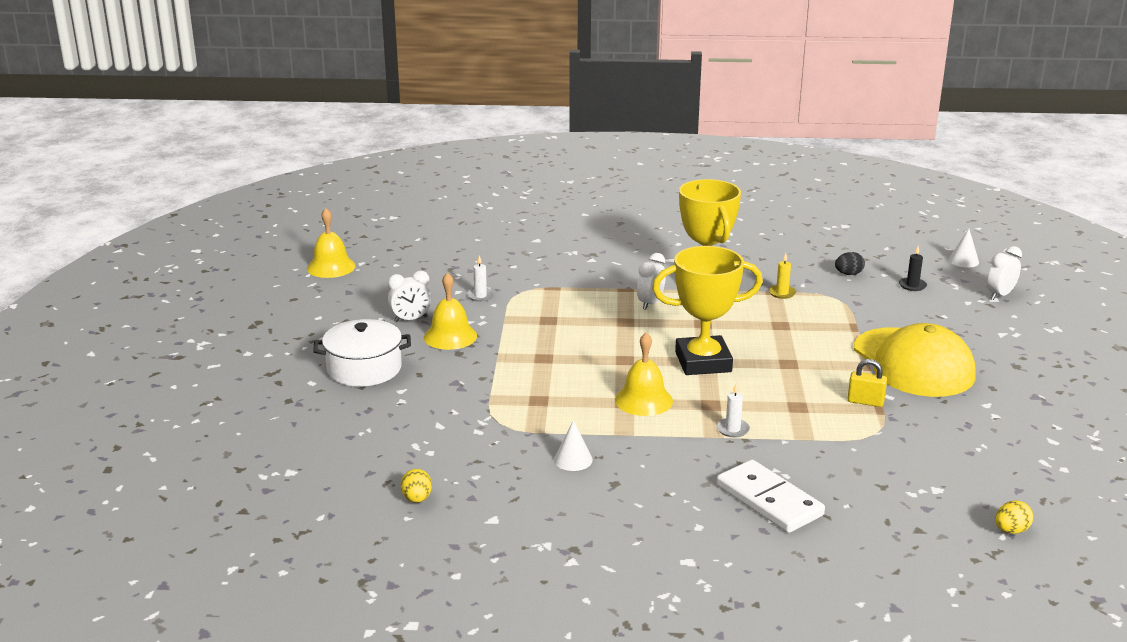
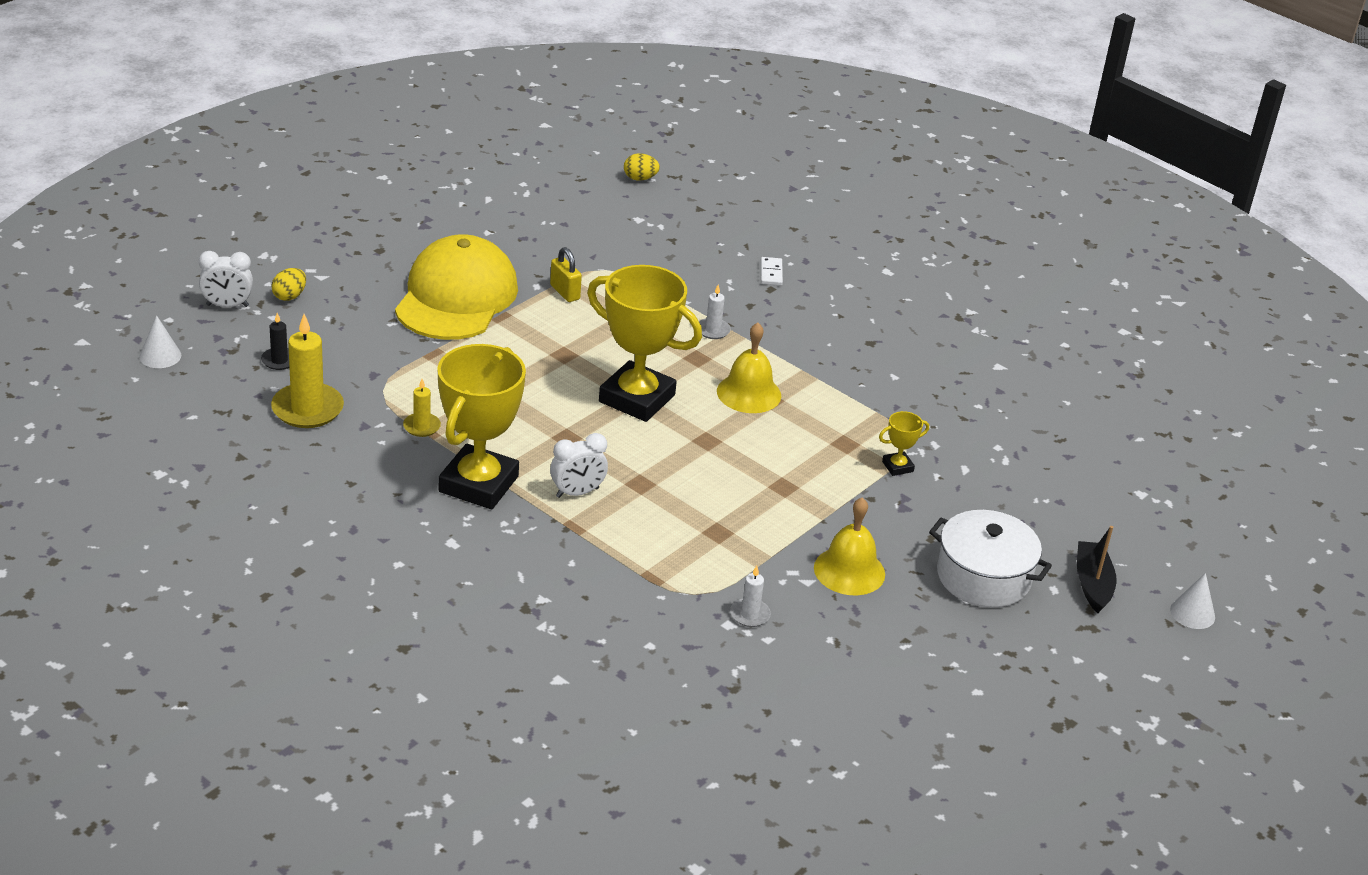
camera: 145 degrees left, 10 degrees up
(287, 396) = (1092, 584): none -> black boat
(331, 267) = (888, 789): yellow bell -> none
(411, 319) = (869, 622): white clock -> none
(417, 499) = (1046, 412): yellow egg -> yellow egg (289, 296)
(487, 404) = (897, 466): none -> yellow trophy
(573, 459) = (881, 376): white cone -> white cone (1192, 613)
(769, 500) = (771, 273): white domino -> white domino, size x0.45
(848, 274) = (307, 409): black egg -> yellow candle

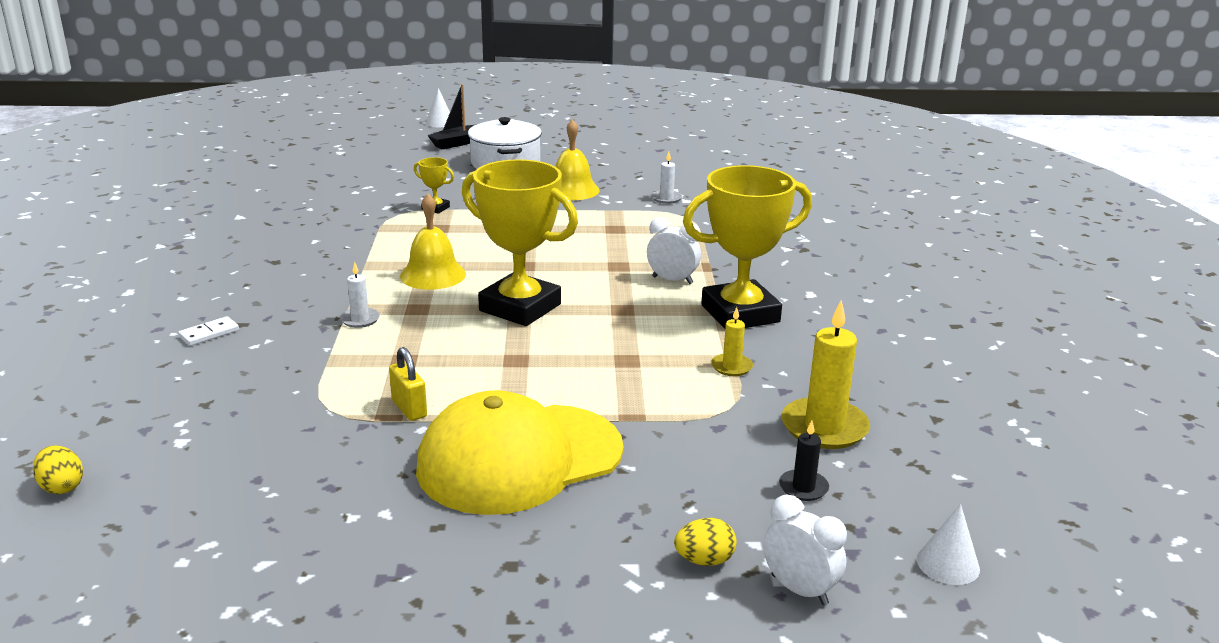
camera: 130 degrees left, 10 degrees down
(565, 292) = (409, 408): yellow padlock -> yellow padlock turned 45 degrees counterclockwise
(637, 398) = (520, 307): yellow trophy -> yellow trophy turned 45 degrees counterclockwise

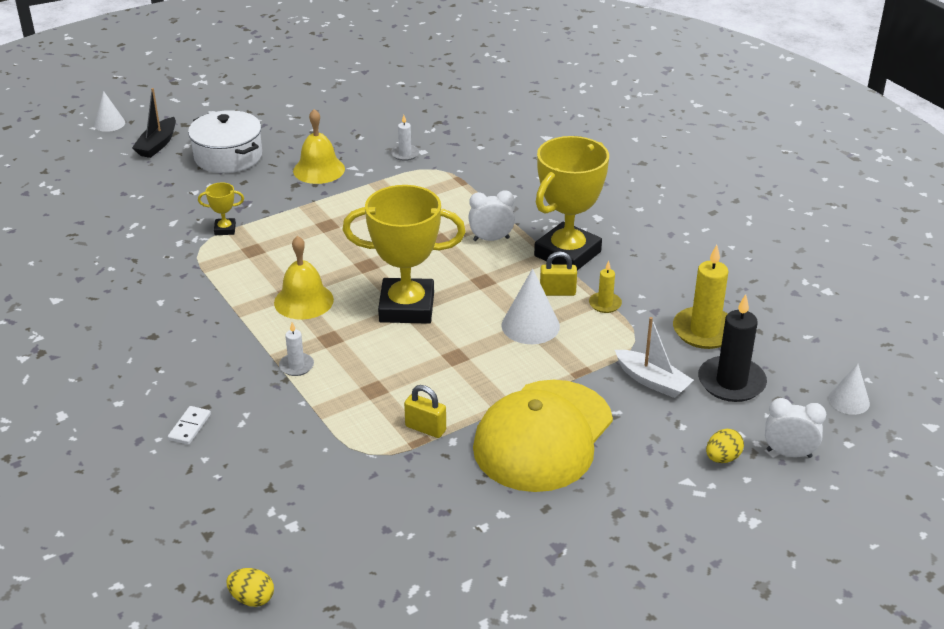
camera: 30 degrees left, 10 degrees up
(626, 360) = (530, 325): none -> white cone
(690, 341) = (557, 292): none -> yellow padlock
(705, 453) = (652, 381): none -> white boat
(803, 488) = (731, 382): black candle -> black candle, size x1.92

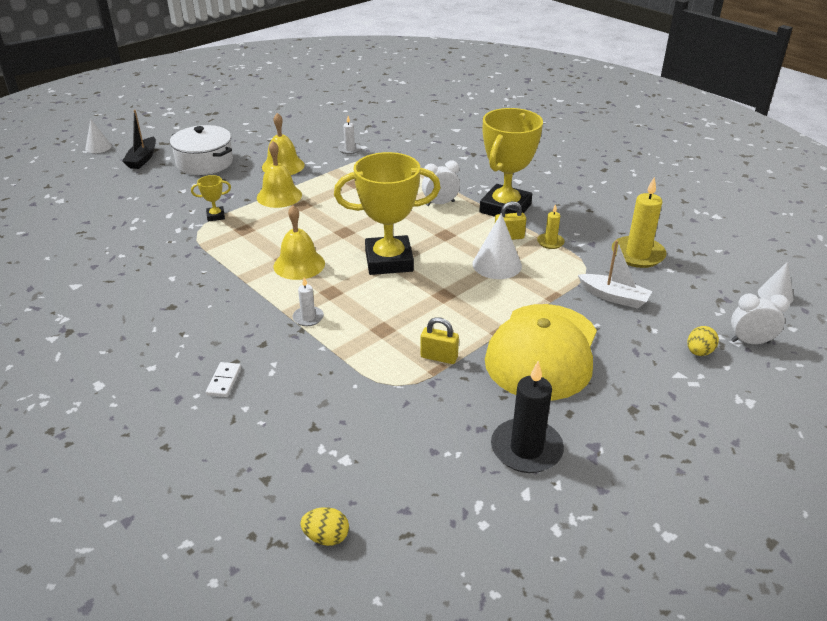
camera: 10 degrees left, 0 degrees up
(304, 210) = (279, 196): none -> yellow bell
(731, 382) = (677, 291): black candle -> black candle (526, 449)

